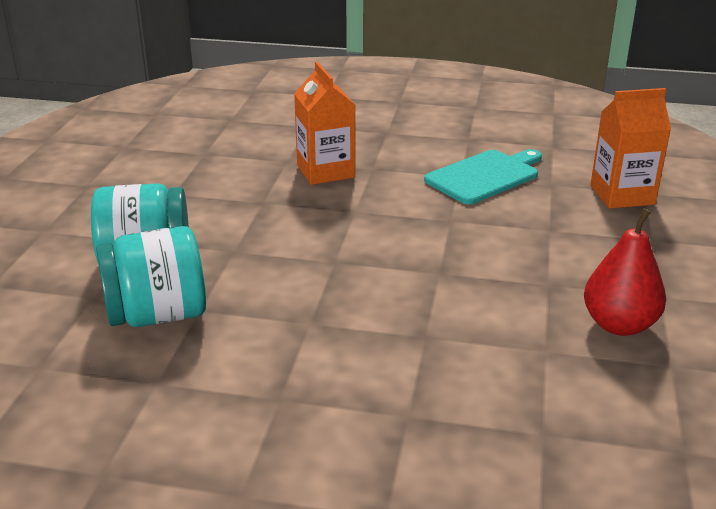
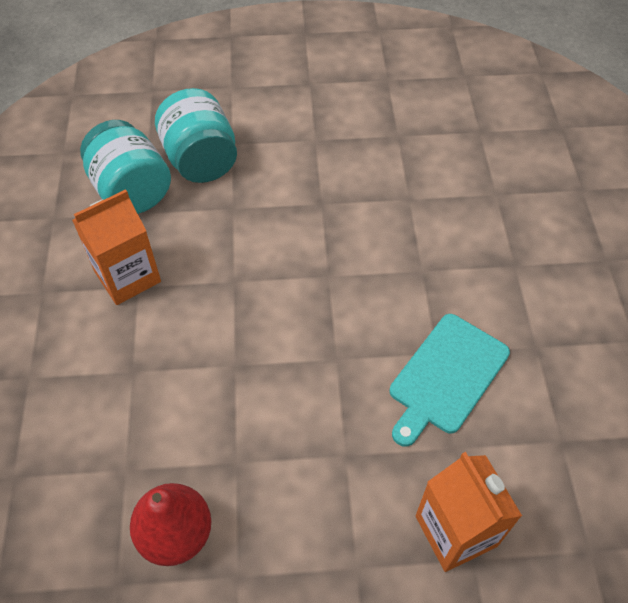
camera: 75 degrees right, 25 degrees up
(325, 171) = (399, 234): orange carton -> orange carton (127, 276)
(485, 176) = (446, 376): turquoise cutting board -> turquoise cutting board turned 90 degrees clockwise

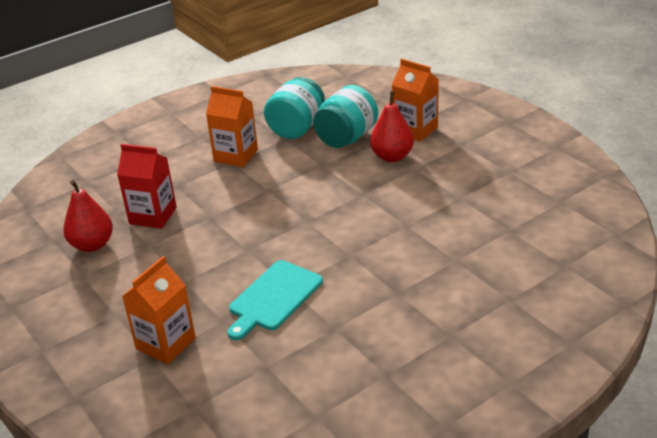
camera: 60 degrees right, 20 degrees down
(174, 428) = (153, 216): none -> red carton
(245, 101) = (415, 130): none -> orange carton
(276, 144) = (392, 157): none -> red pear
(446, 376) = (273, 298): turquoise cutting board -> turquoise cutting board turned 60 degrees counterclockwise

